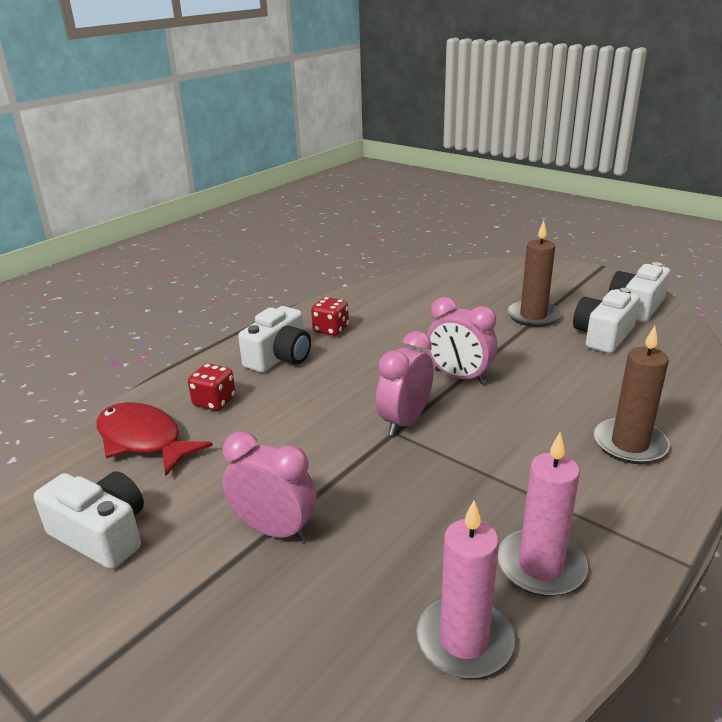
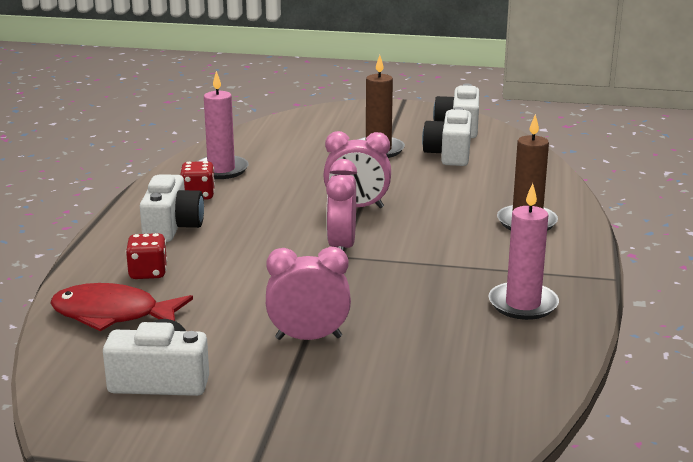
camera: 30 degrees left, 5 degrees down
(464, 640) = (507, 353): pink candle -> pink candle (221, 170)

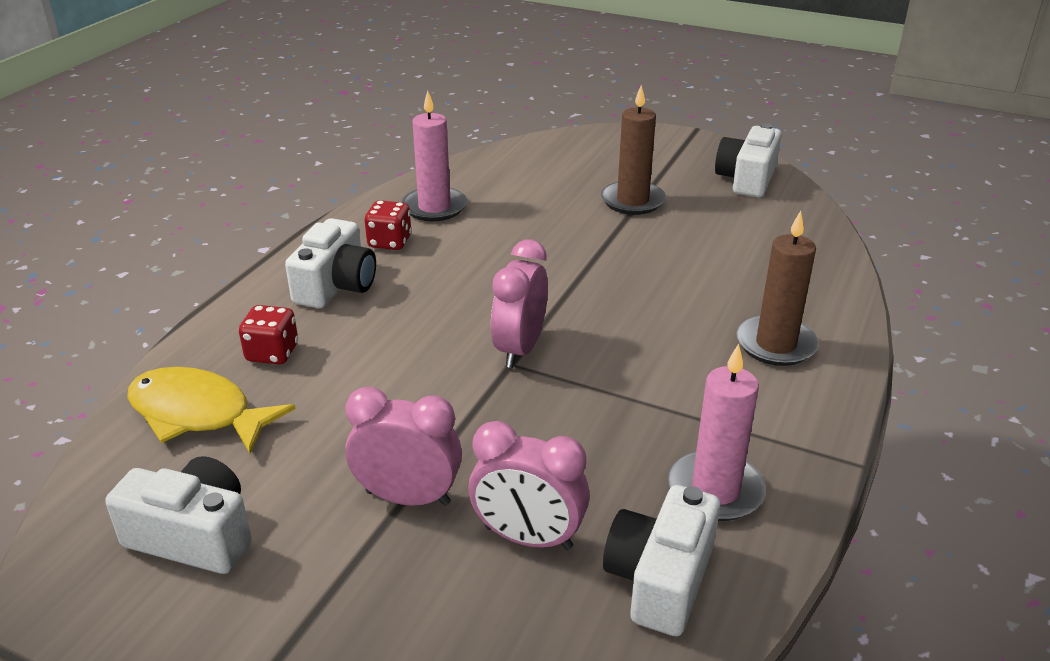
camera: 15 degrees right, 10 degrees up
(113, 315) = (198, 414): red fish -> yellow fish
(357, 207) = (567, 287): pink clock -> pink clock (528, 538)
(449, 154) = (718, 218): white camera -> white camera (660, 579)

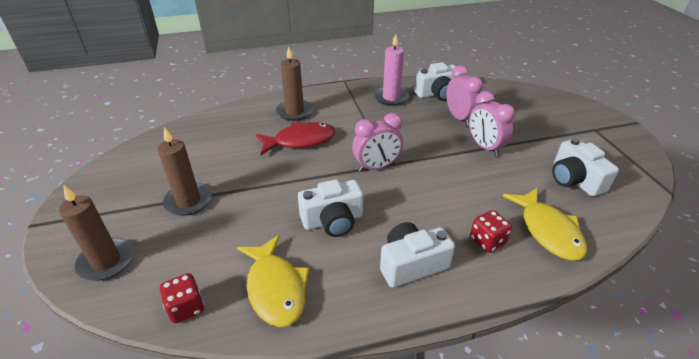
camera: 130 degrees left, 5 degrees up
(389, 242) = (342, 277): red dice -> red dice (186, 307)
(434, 207) = (275, 288): pink candle -> yellow fish
(591, 149) = (106, 261): none -> brown candle
(673, 314) = (300, 141): none -> red fish
(746, 179) = (122, 171): white camera -> white camera (333, 220)

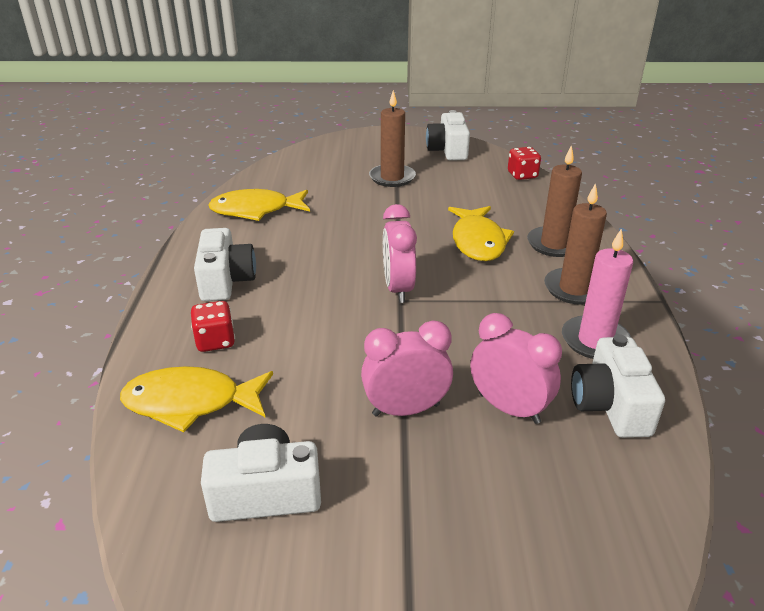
camera: 105 degrees right, 5 degrees down
(106, 261) = (336, 150): brown candle -> brown candle (574, 289)
(186, 307) = (266, 177): red dice -> red dice (522, 175)
(300, 141) = (478, 241): red fish -> yellow fish
(333, 220) = (318, 246): white camera -> white camera (448, 150)
(459, 118) = (509, 408): pink clock -> pink clock turned 135 degrees counterclockwise

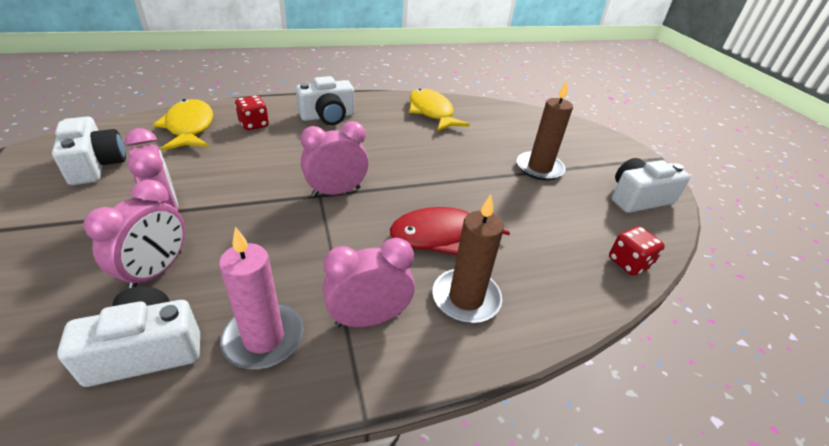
camera: 70 degrees right, 5 degrees up
(478, 241) = (441, 234): yellow fish -> red fish
(574, 289) = (368, 318): brown candle -> pink clock

